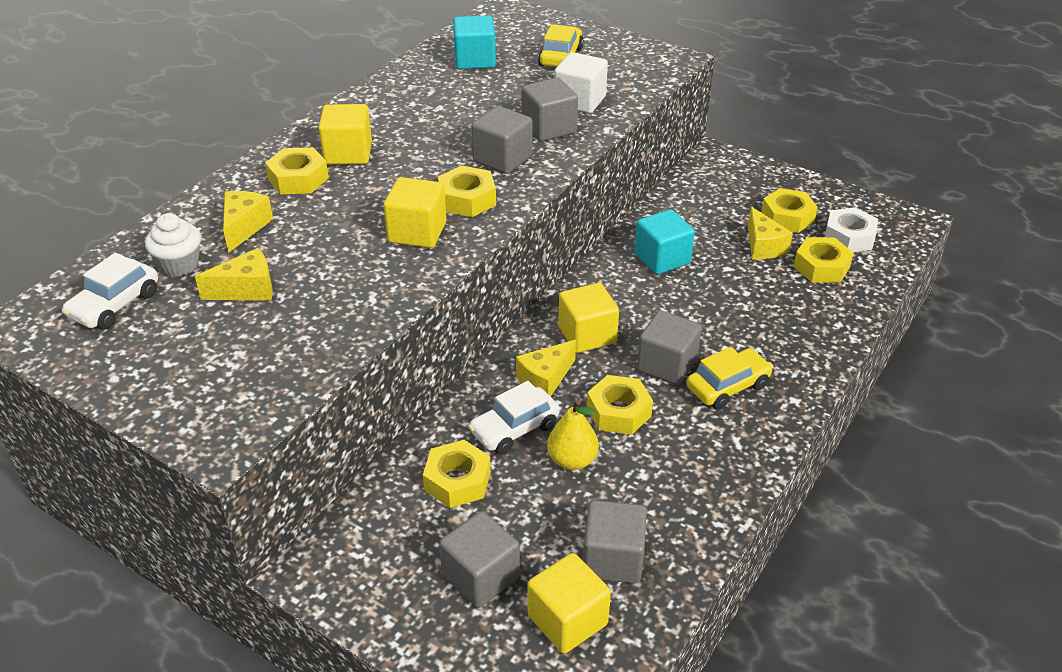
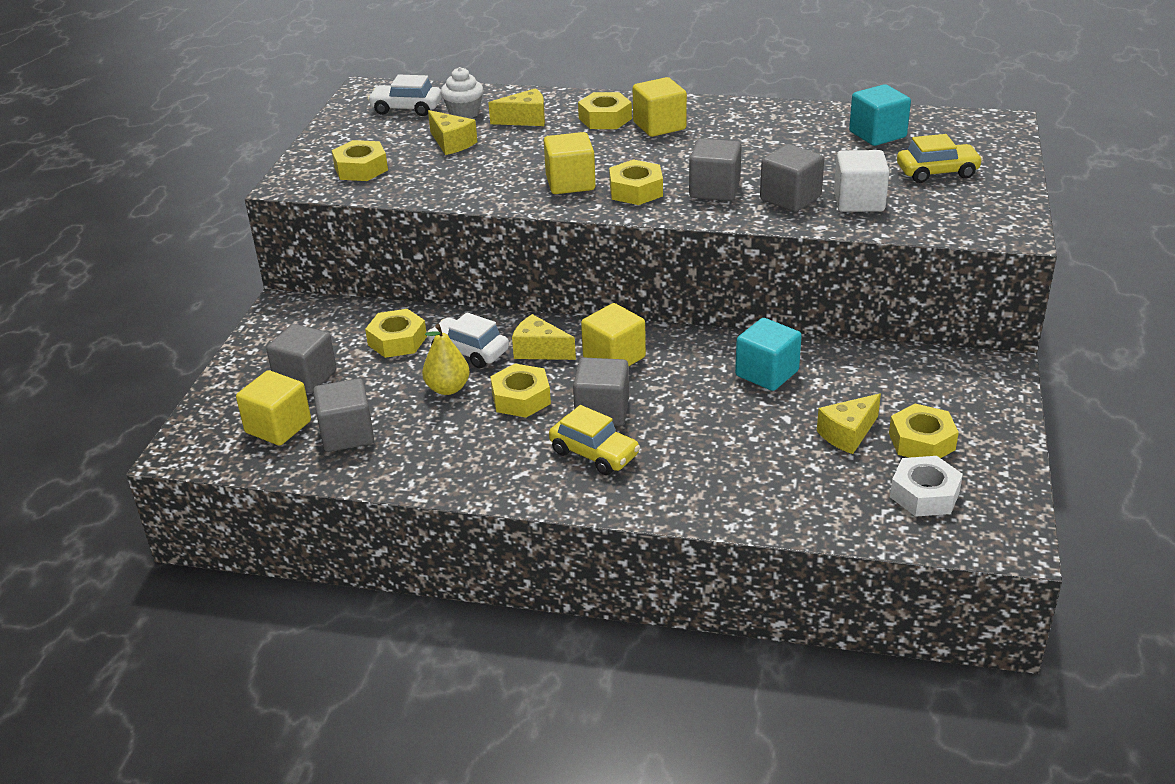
camera: 70 degrees right, 5 degrees down
(821, 267) = (844, 482): yellow nut -> yellow nut (361, 169)

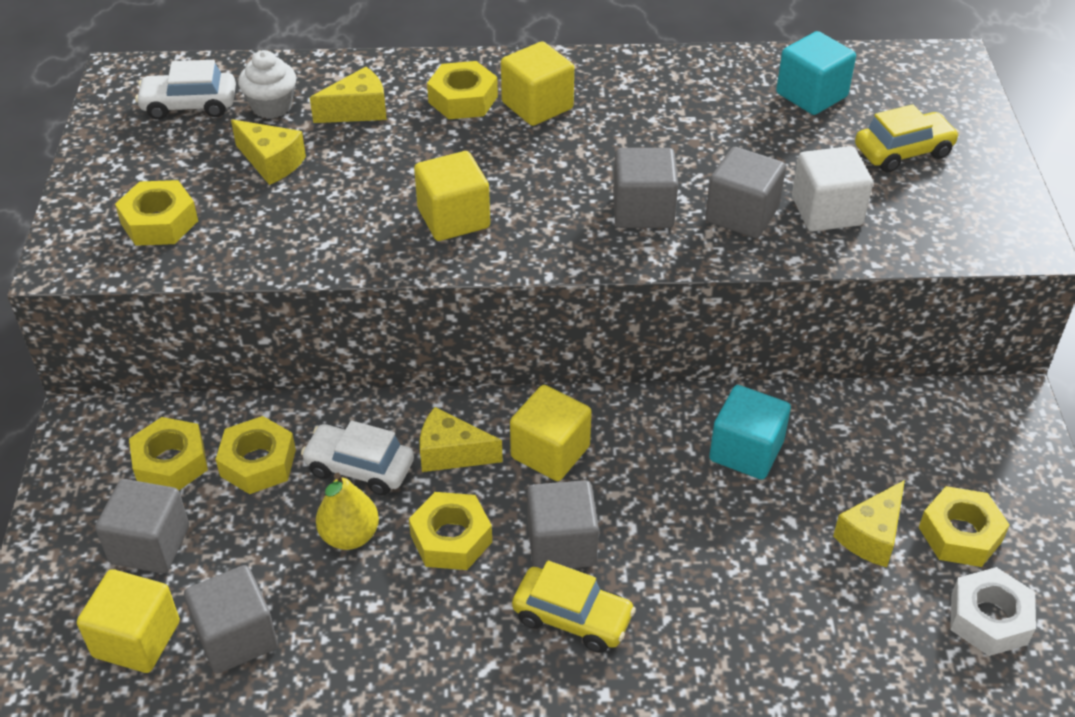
camera: 15 degrees left, 10 degrees up
(636, 190) = (543, 223): yellow nut -> yellow nut (171, 462)

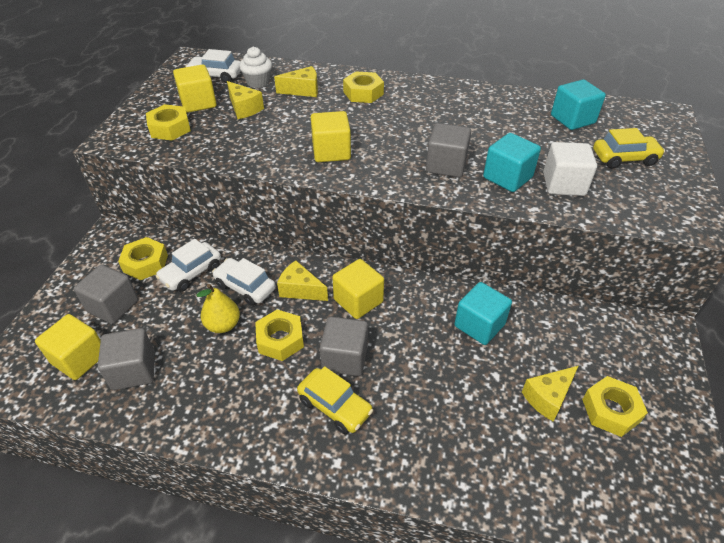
camera: 15 degrees right, 0 degrees up
(258, 463) = (191, 273): yellow nut -> white car
(537, 106) = (404, 102): yellow cube -> yellow cube (198, 103)
(741, 215) = (507, 177): grey cube -> turquoise cube
(989, 619) = (618, 475): white nut -> none

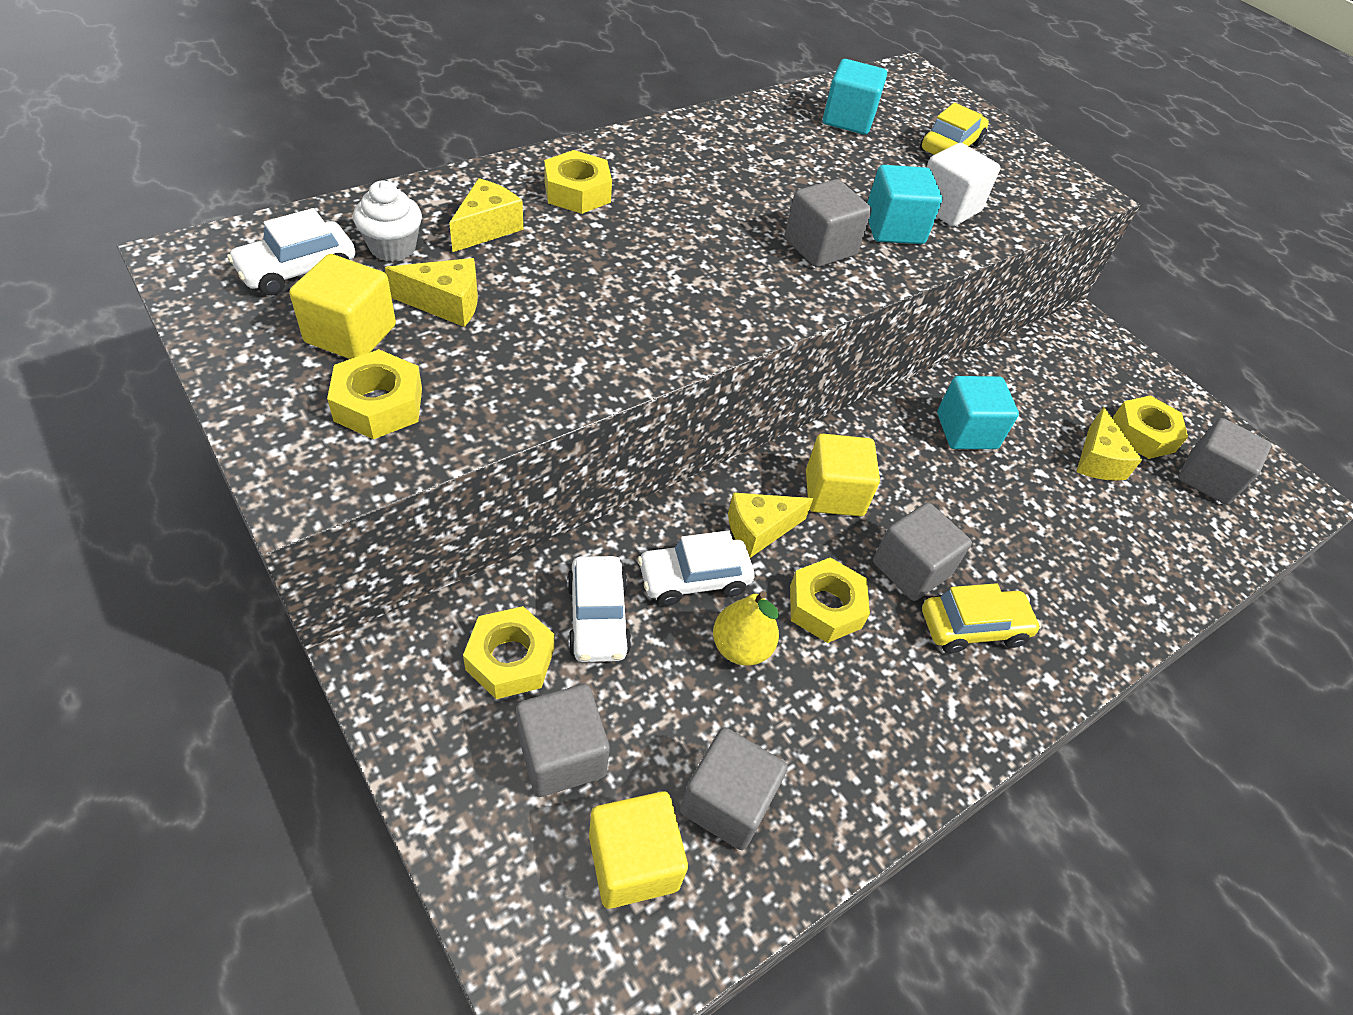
camera: 55 degrees left, 5 degrees up
(331, 152) = (674, 303): yellow cube -> none
(625, 469) = (1208, 478): none -> grey cube

